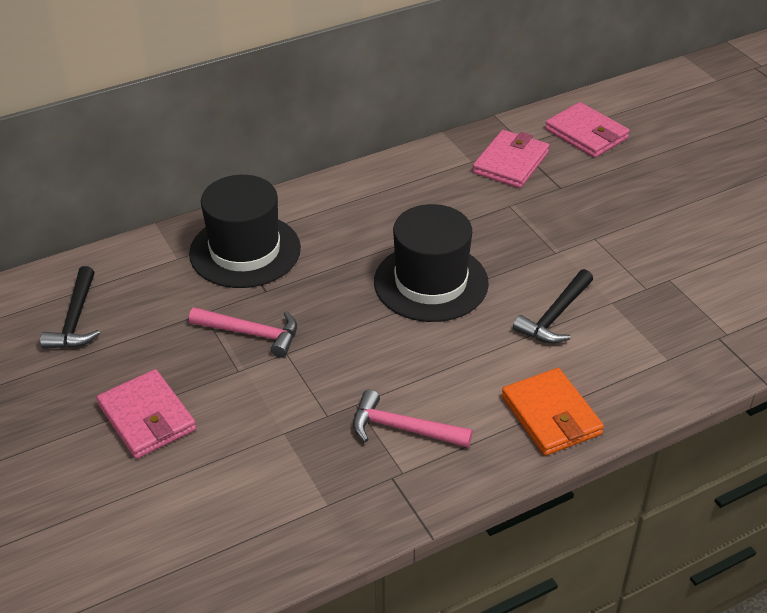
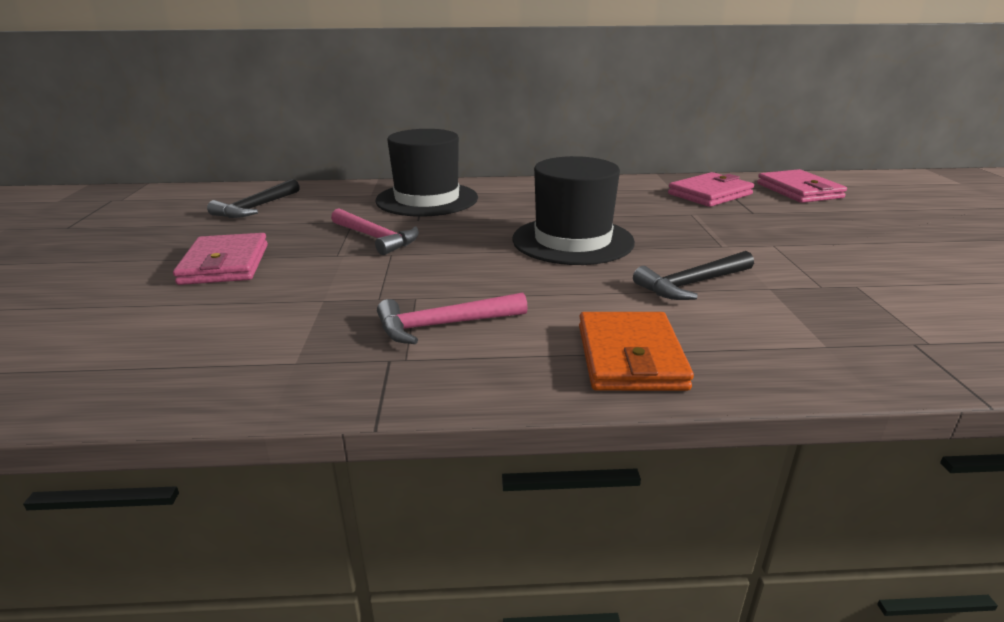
camera: 25 degrees right, 15 degrees down
(402, 428) = (443, 325): pink hammer -> pink hammer turned 60 degrees counterclockwise

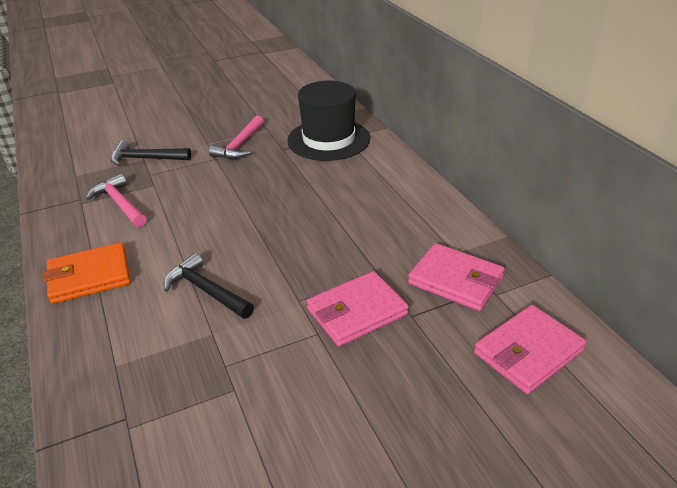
camera: 70 degrees right, 10 degrees up
(225, 264) = (181, 117): pink wallet -> pink wallet (357, 312)
(256, 207) = (273, 91): black hammer -> black hammer (146, 159)
(572, 240) = (272, 221): black hat -> none

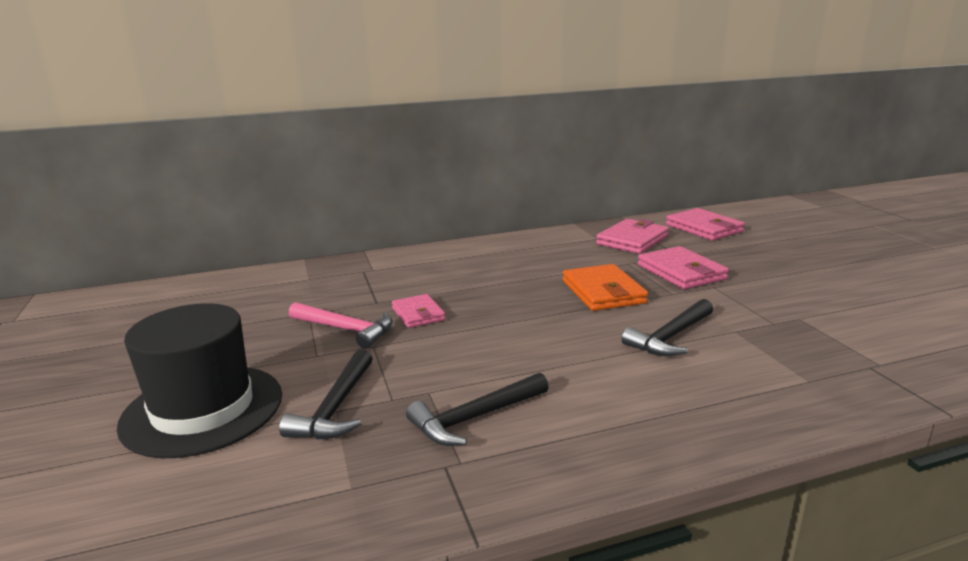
camera: 85 degrees left, 15 degrees down
(90, 276) = (661, 421): orange wallet -> orange wallet (603, 292)
(120, 203) = (474, 418): pink hammer -> black hammer
(261, 167) = (418, 314): none -> pink wallet
(328, 139) = (371, 277): black hat -> black hat (203, 409)

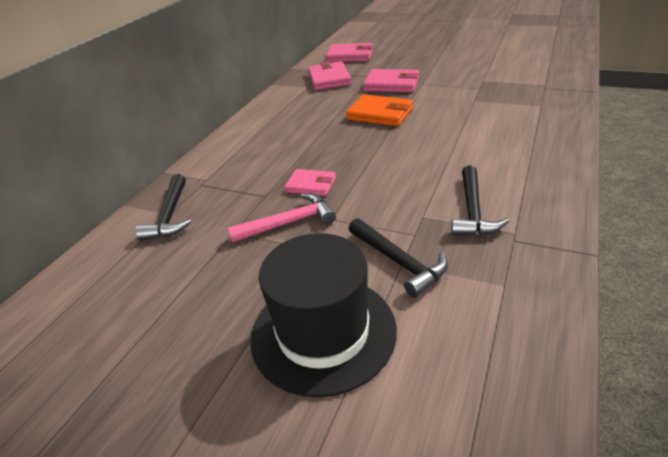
camera: 45 degrees left, 15 degrees up
(670, 337) = (458, 118): black hammer -> black hammer (170, 215)

